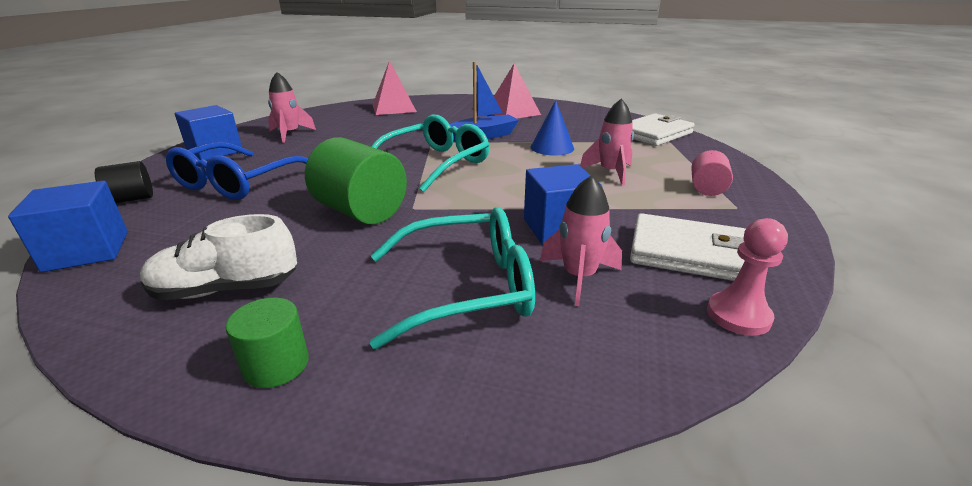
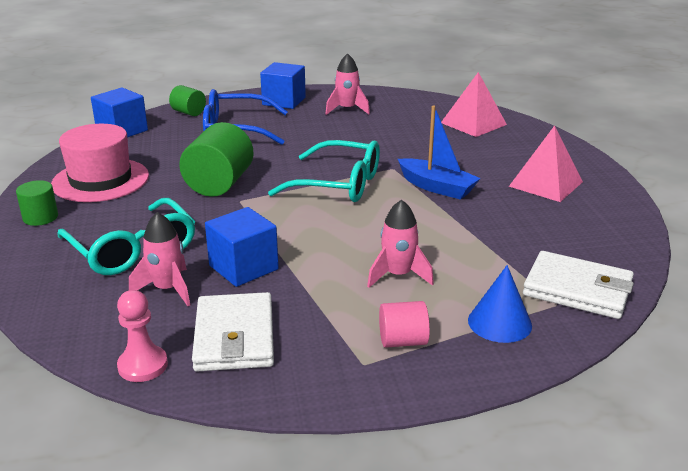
camera: 65 degrees right, 0 degrees up
(132, 199) = (188, 112): black cylinder -> green cylinder
(226, 289) = (100, 180): white shoe -> pink hat
(552, 147) = (443, 230): blue cone -> blue cone (499, 322)

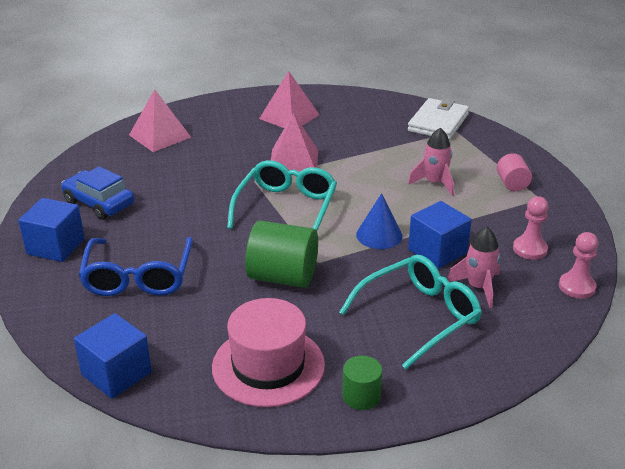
camera: 90 degrees left, 5 degrees up
(188, 112) = (68, 320): green cylinder -> none
(234, 337) = (530, 249): white wallet -> pink pawn
(347, 109) = (99, 203): pink rocket -> blue car
(437, 187) = (293, 161): blue boat -> pink pyramid
(499, 322) = (481, 150): blue cone -> blue cone (379, 235)

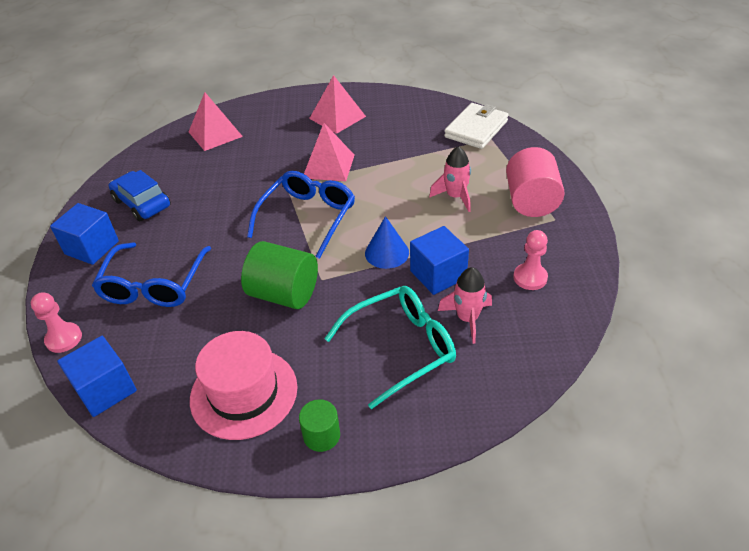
camera: 10 degrees right, 10 degrees up
(286, 208) = (307, 218): turquoise glasses -> blue glasses
(512, 184) = (531, 201): pink cylinder -> pink cylinder, size x1.80
(576, 287) = (566, 325): pink pawn -> pink pawn (64, 338)

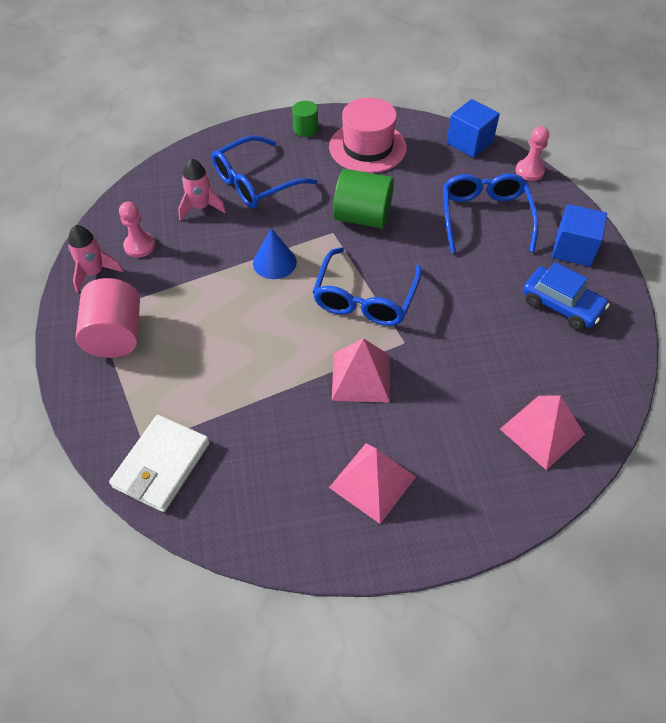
camera: 170 degrees right, 10 degrees up
(400, 348) = (256, 182): turquoise glasses -> blue glasses
(438, 274) = (224, 243): blue cube -> none
(455, 197) = (201, 337): pink rocket -> pink rocket (94, 272)

